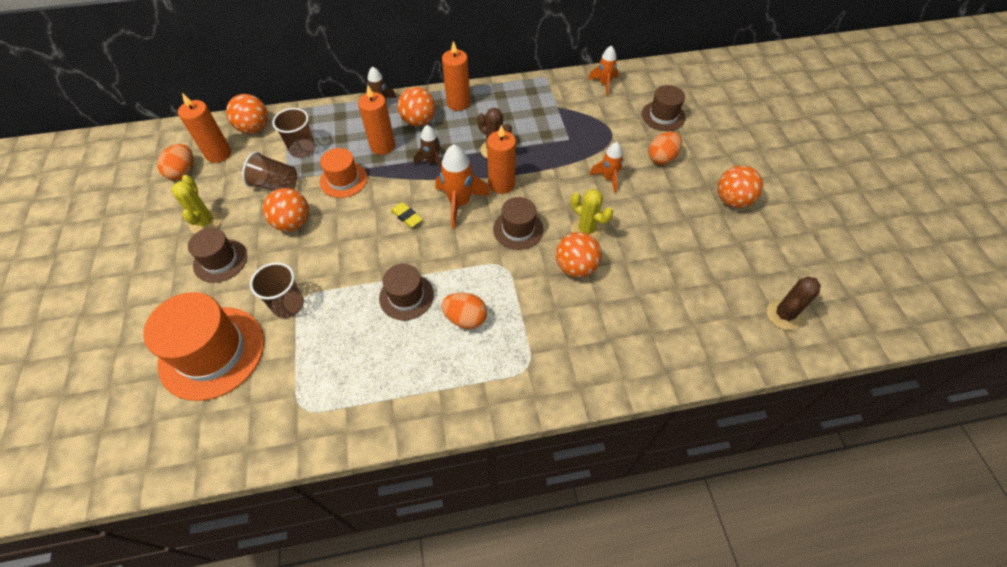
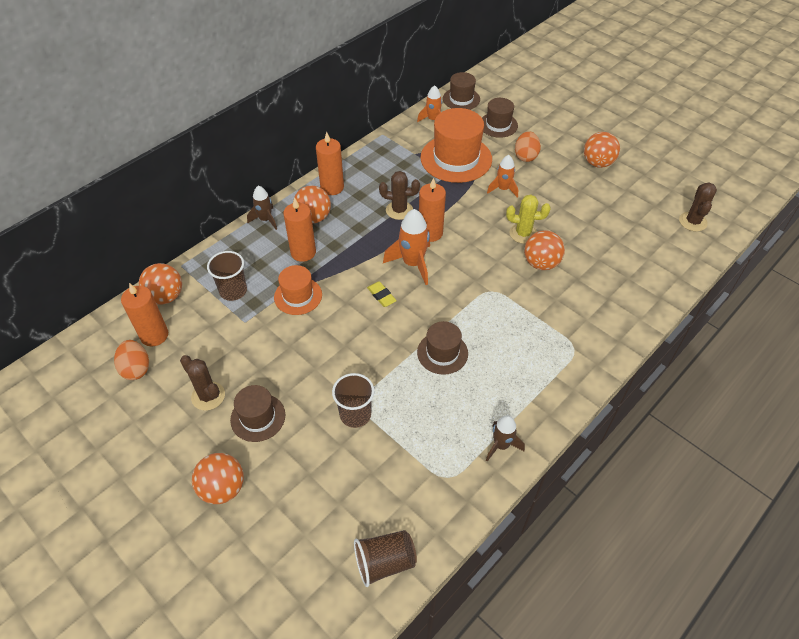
camera: 35 degrees left, 5 degrees down
(206, 222) = (208, 396): yellow cactus -> brown cactus
(212, 352) = (330, 487): orange hat -> orange hat (456, 158)
(276, 185) = (241, 332): brown cup -> brown cup (384, 562)
(293, 223) = (290, 352): orange ball -> orange ball (223, 488)
(406, 216) = (381, 296): yellow eraser -> yellow eraser turned 45 degrees clockwise
(432, 162) = (358, 244): brown rocket -> brown rocket (501, 445)
(465, 318) = (501, 342): orange egg -> none
(518, 229) = (475, 259): brown hat -> brown hat (461, 99)

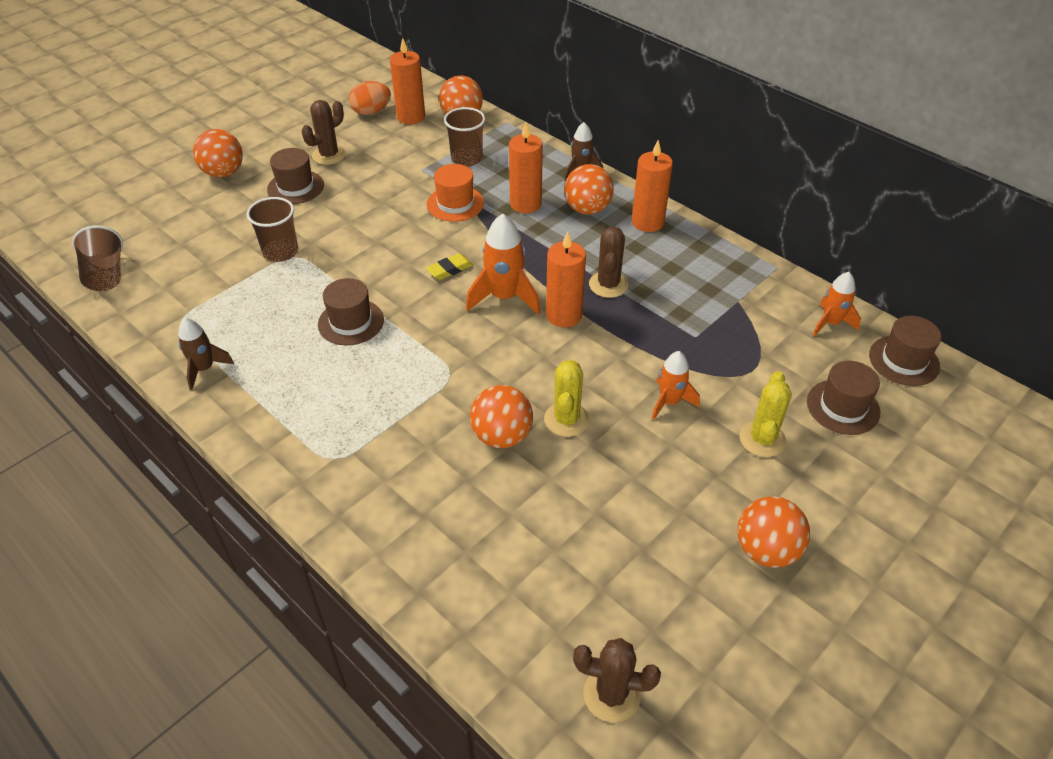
camera: 90 degrees right, 5 degrees down
(456, 158) = (736, 348): orange hat -> none
(525, 156) = (762, 439): orange egg -> yellow cactus

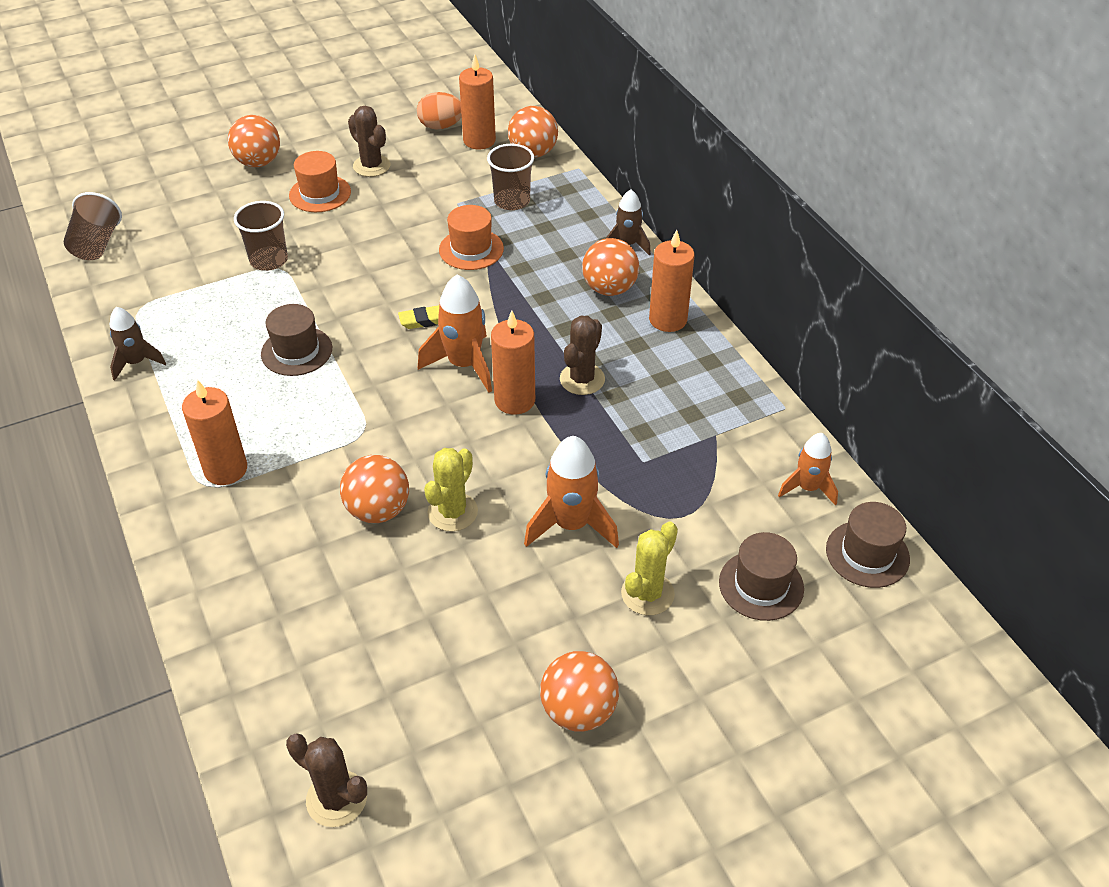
camera: 20 degrees right, 0 degrees up
(295, 187) = (320, 194): brown hat -> orange hat
(329, 155) = (371, 166): brown cactus -> brown cactus turned 75 degrees clockwise
(525, 204) = (545, 267): orange candle -> orange candle (226, 469)
(669, 402) = (571, 524): orange rocket -> orange rocket, size x1.57

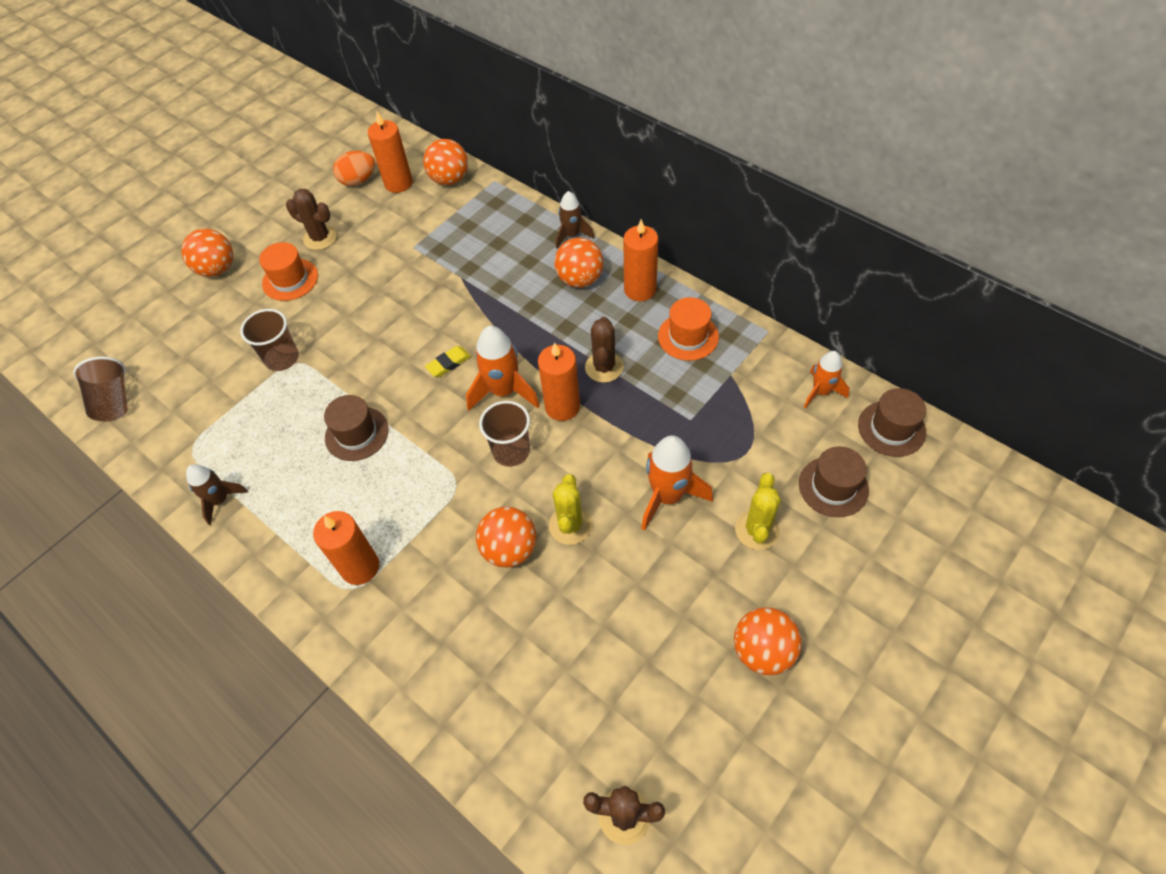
camera: 20 degrees left, 10 degrees up
(471, 249) = (449, 285): orange hat -> orange hat (688, 336)
(512, 201) = (457, 229): brown cup -> brown cup (511, 451)

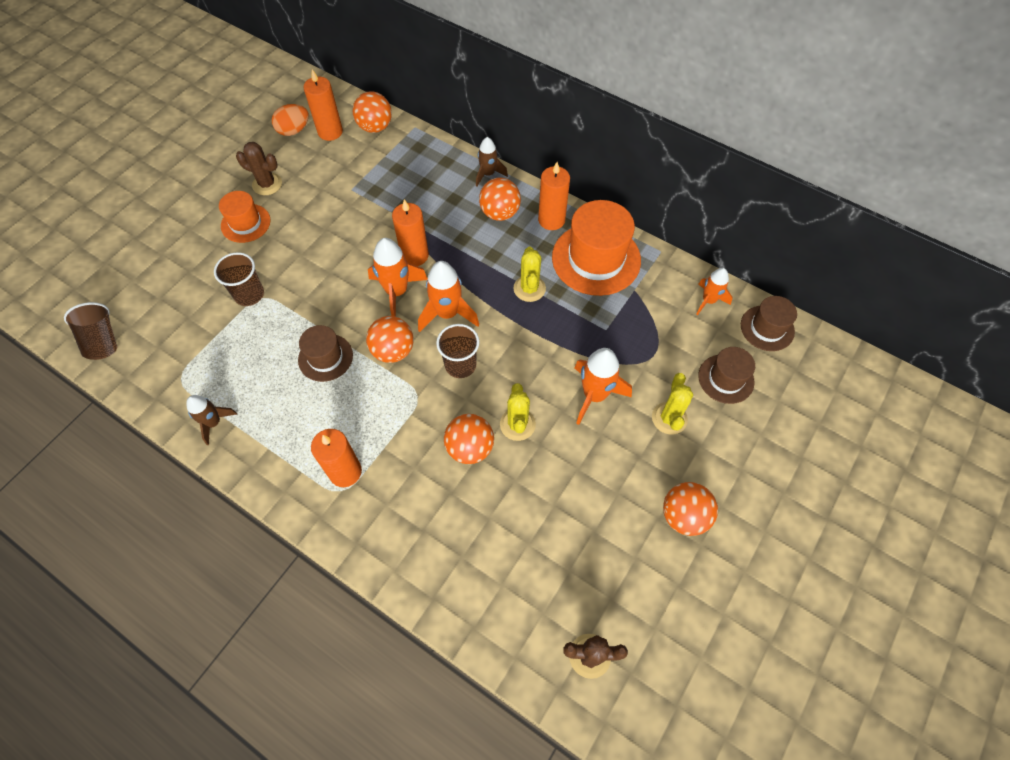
camera: 10 degrees left, 5 degrees up
(217, 269) = (177, 216): orange ball -> orange ball (393, 350)
(448, 363) = (397, 292): yellow eraser -> orange rocket
(562, 407) = (498, 324): orange candle -> orange candle (414, 255)
(604, 367) = (529, 288): brown cactus -> yellow cactus
(688, 336) = (596, 259): orange hat -> orange hat, size x1.76

